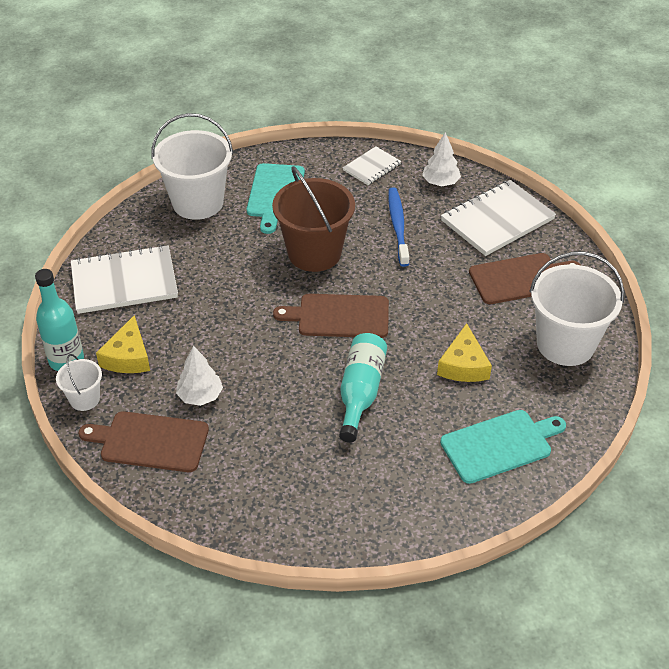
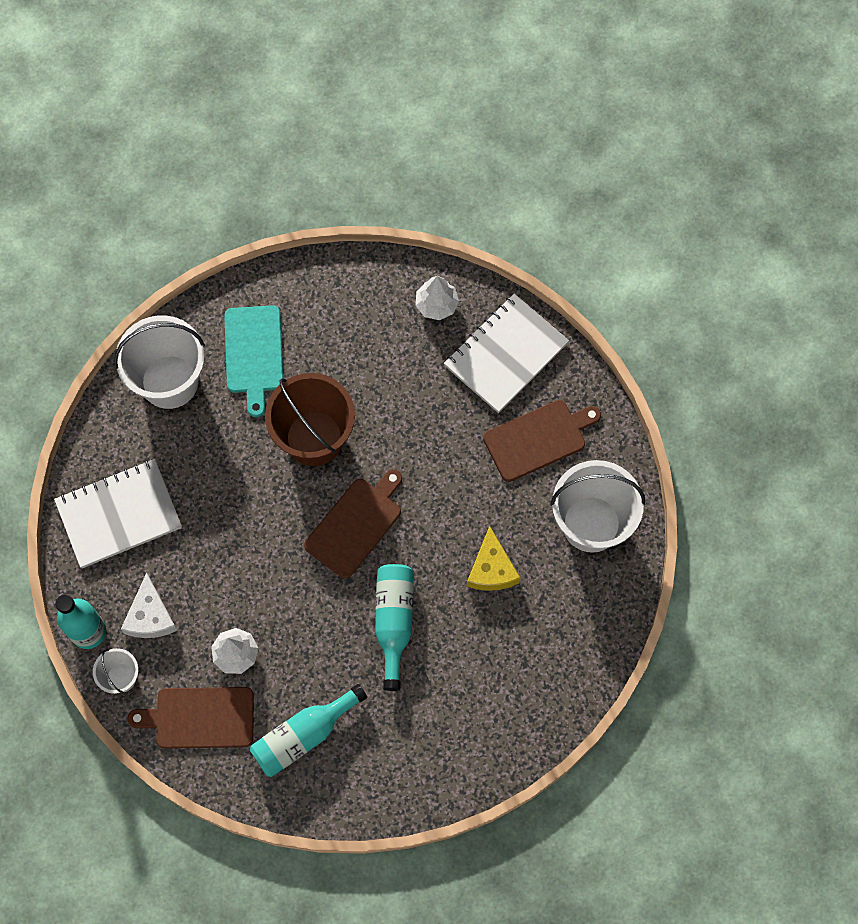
camera: 10 degrees left, 25 degrees up
(128, 357) = (150, 616): yellow cheese -> white cheese
(249, 471) = (303, 735): none -> turquoise bottle
(339, 316) = (356, 524): brown cutting board -> brown cutting board turned 135 degrees clockwise
(372, 167) = (355, 292): white notebook -> none
(398, 226) = (398, 381): blue toothbrush -> none
(500, 445) = (537, 663): turquoise cutting board -> none

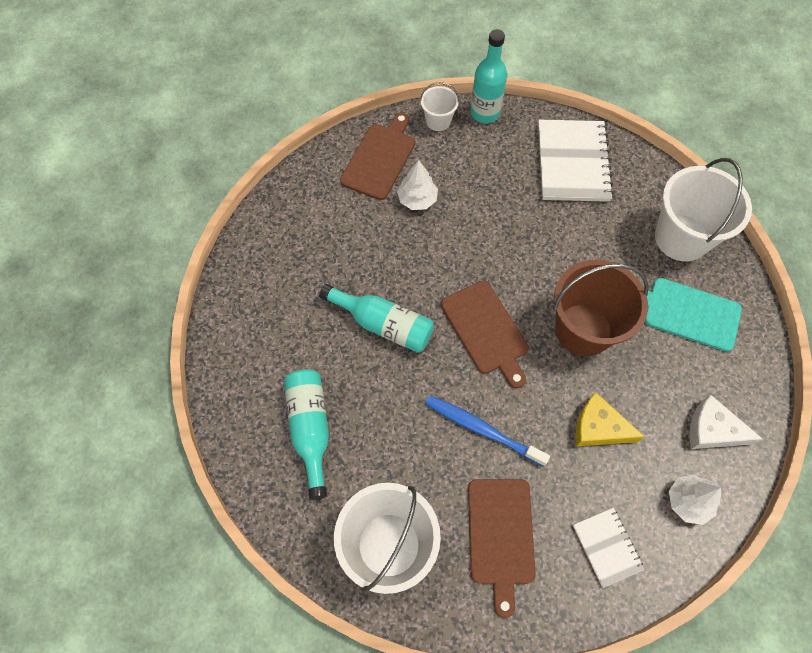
camera: 115 degrees right, 5 degrees down
(150, 616) = (477, 155): white cheese -> white cheese (712, 430)
(303, 735) = (327, 221): turquoise bottle -> turquoise bottle (310, 429)
(454, 490) = (481, 429): none -> blue toothbrush
(491, 569) = (390, 428): yellow cheese -> yellow cheese (599, 427)
(506, 355) = (607, 547): white notebook -> white notebook, size x0.55

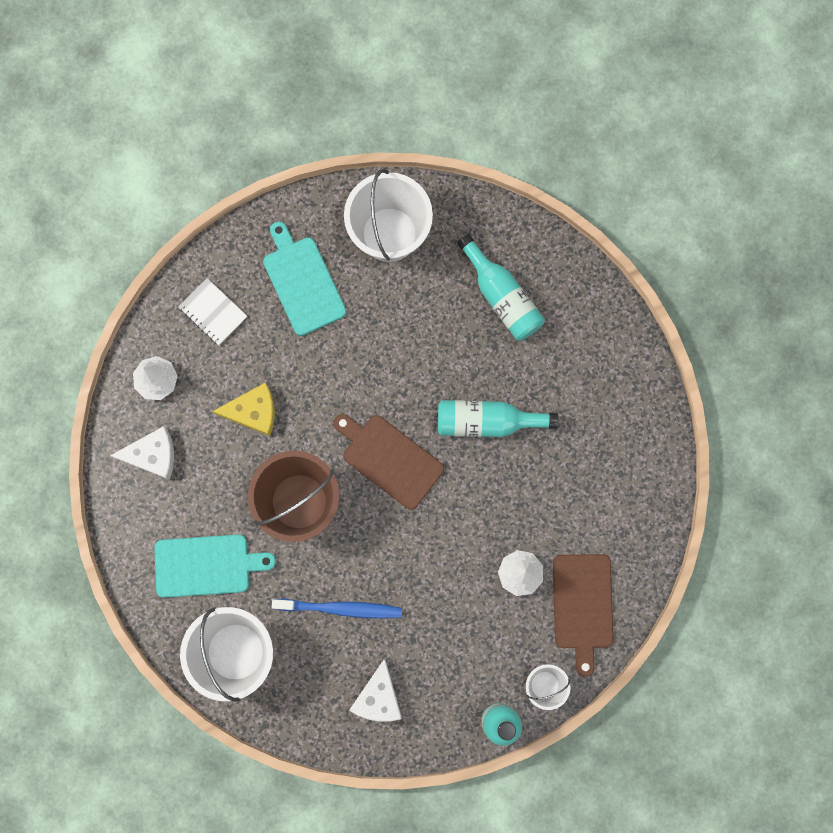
camera: 155 degrees right, 15 degrees up
(481, 429) = (354, 363): blue toothbrush -> blue toothbrush (341, 608)
(500, 536) = (302, 282): brown cutting board -> turquoise cutting board
(572, 162) = (378, 697): white notebook -> white cheese

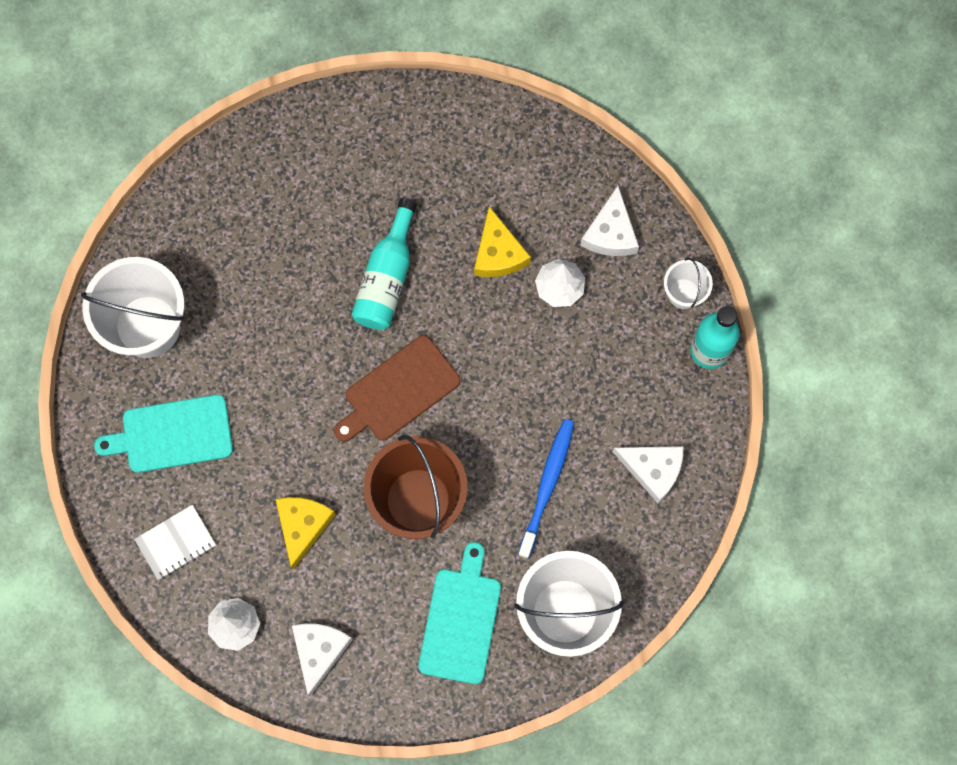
camera: 75 degrees left, 5 degrees down
(502, 296) = (254, 226): turquoise bottle -> none
(536, 511) = (498, 253): none -> yellow cheese
(582, 606) = (611, 232): brown cutting board -> white cheese

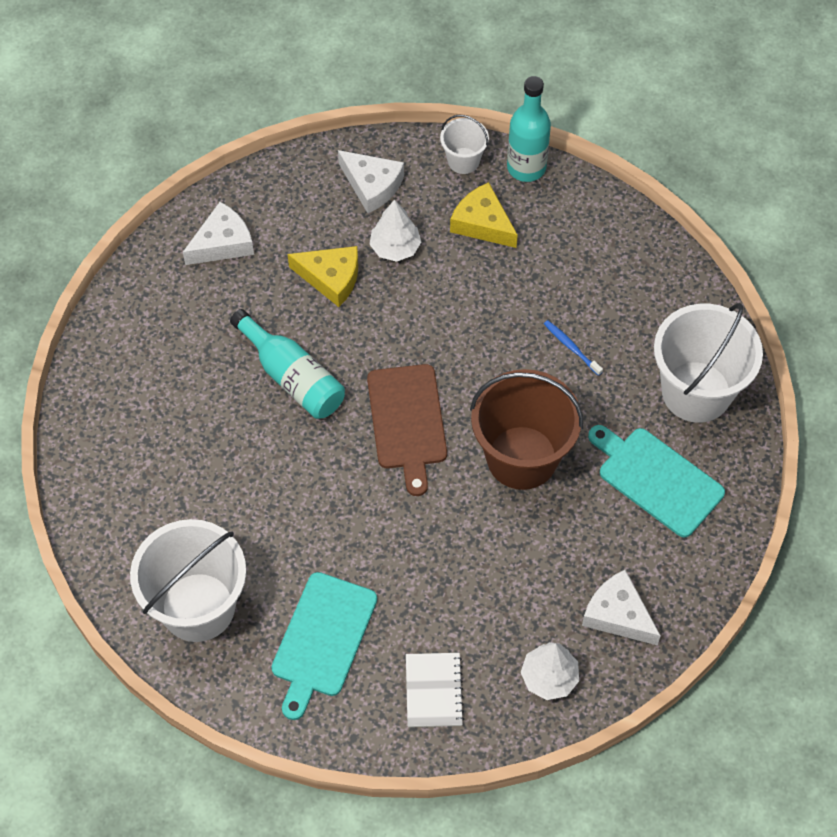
camera: 60 degrees left, 15 degrees down
(302, 526) = (486, 568): yellow cheese -> yellow cheese (482, 223)
(547, 485) = (571, 347): blue toothbrush -> blue toothbrush, size x0.53
(653, 469) = (606, 261): white cheese -> white cheese (222, 243)

